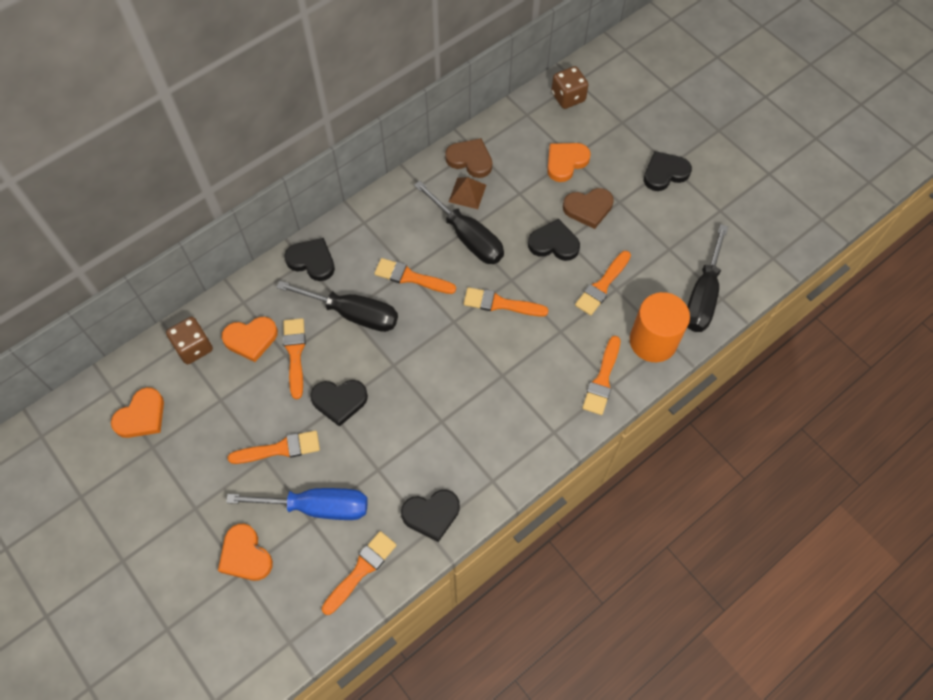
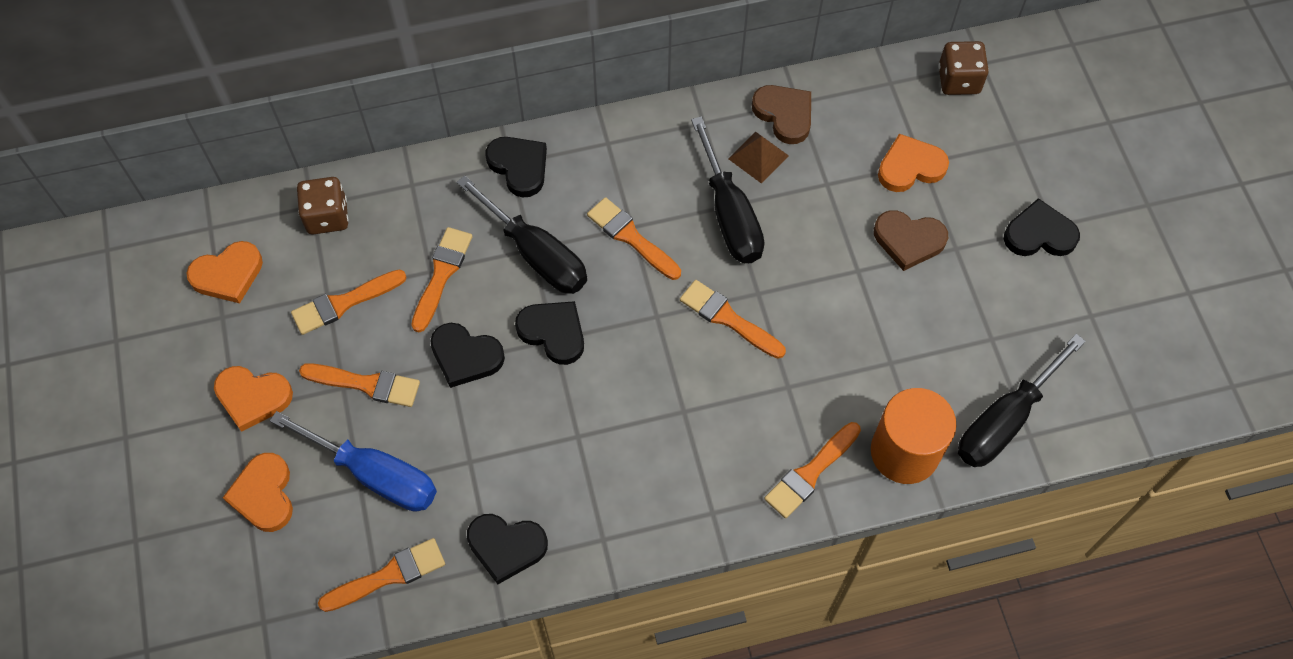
camera: 25 degrees right, 0 degrees up
(251, 339) = (398, 234): orange heart -> orange heart (253, 397)
(554, 243) = (838, 268): black heart -> black heart (553, 332)
(602, 285) = (874, 350): orange brush -> orange brush (344, 303)

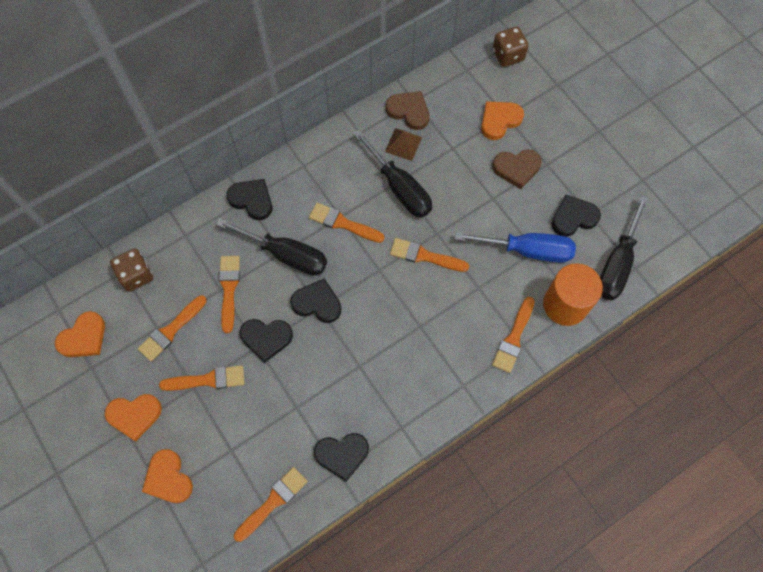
camera: 20 degrees left, 5 degrees up
(375, 475) = (237, 438): blue screwdriver -> blue screwdriver (528, 250)
(1039, 234) = (593, 138): black heart -> black heart (573, 218)

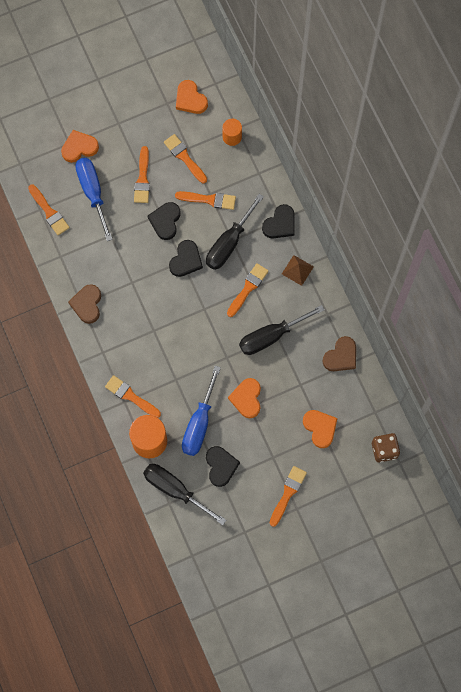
camera: 100 degrees right, 5 degrees up
(134, 415) = (127, 129): orange heart -> orange heart (246, 398)
(136, 275) = (232, 137): brown dice -> orange cylinder
(236, 444) = (93, 193): none -> blue screwdriver
(342, 455) = (71, 261): black heart -> none
(403, 144) = (310, 346): brown pyramid -> brown pyramid (297, 270)
(425, 256) = (209, 344): orange brush -> orange brush (288, 493)
(516, 168) = (273, 431): brown heart -> brown heart (87, 304)

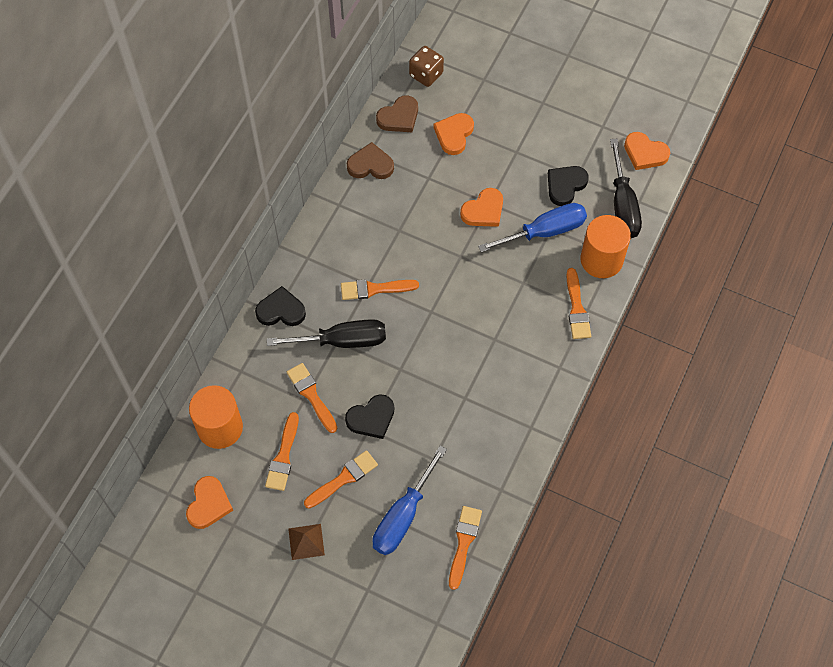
camera: 130 degrees left, 10 degrees down
(79, 147) = (363, 574): orange heart -> orange heart (645, 153)
(87, 304) = (526, 421): brown heart -> brown heart (399, 117)
(186, 260) = (396, 366): black heart -> none
(232, 137) = (220, 427): orange cylinder -> orange cylinder, size x1.73
(271, 336) = (404, 234): black screwdriver -> none
(288, 493) = (536, 118): orange brush -> none
(297, 270) = (316, 260): brown pyramid -> brown pyramid (306, 541)

